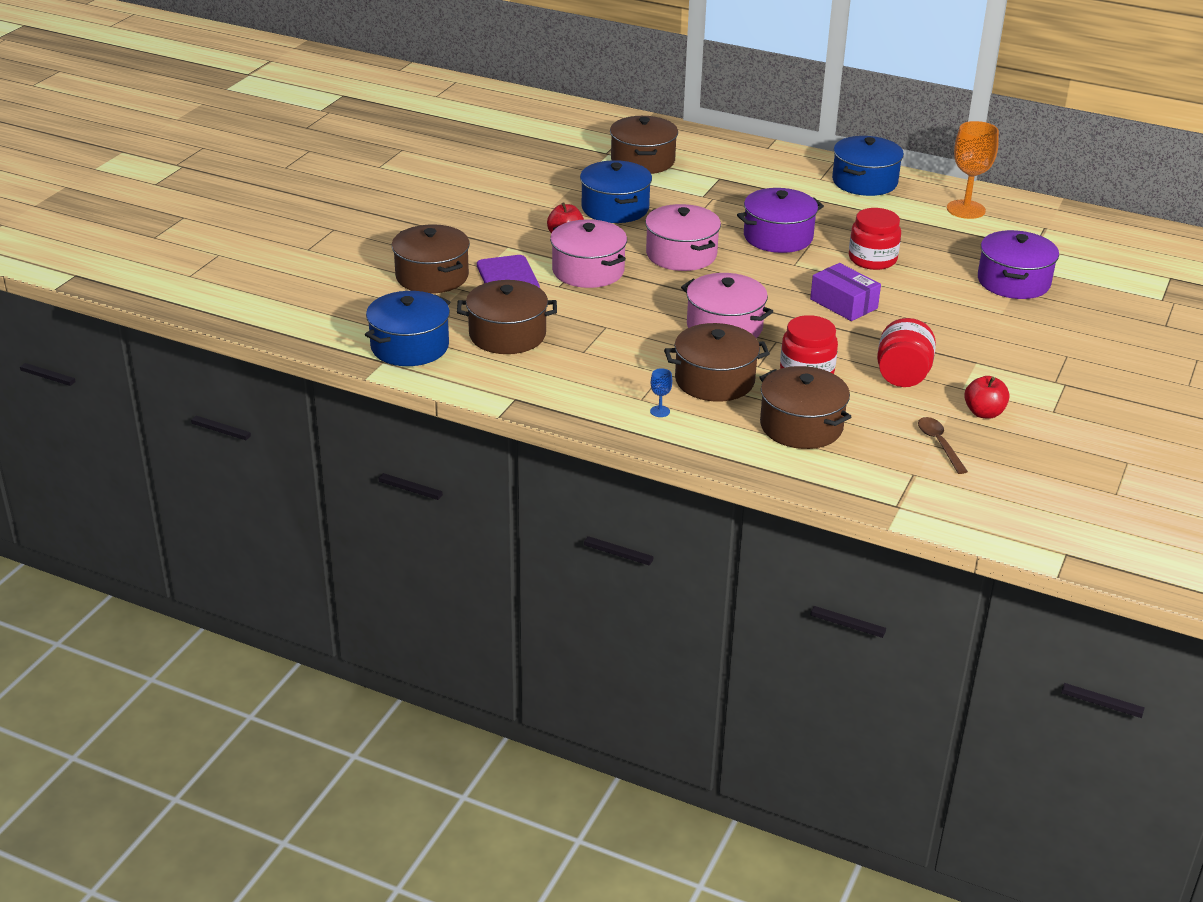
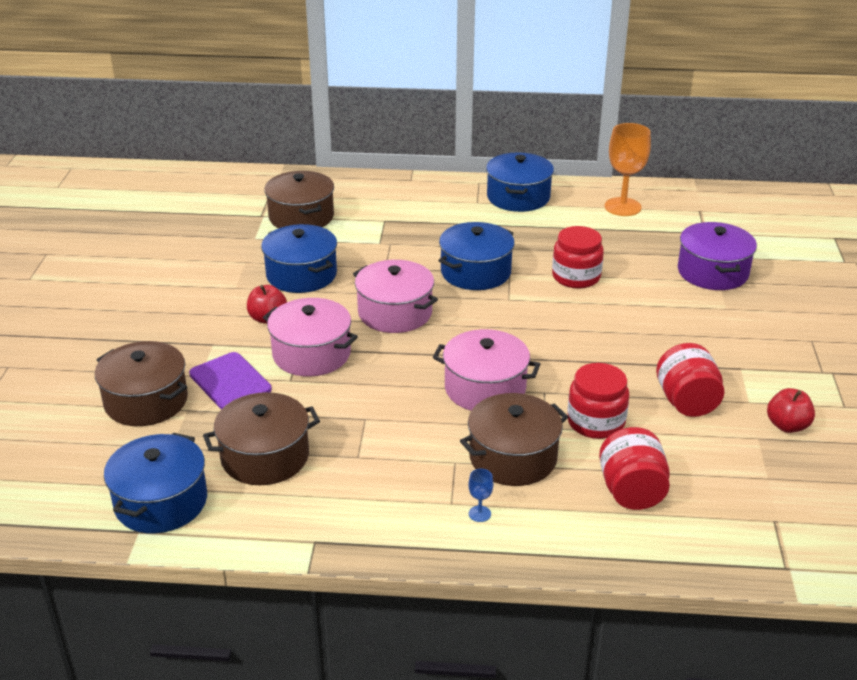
camera: 20 degrees left, 0 degrees up
(778, 237) = (475, 272): purple pot -> blue pot
(801, 426) = (631, 491): brown pot -> red jar
(843, 304) = (581, 332): purple box -> none
(939, 444) = (773, 475): brown spoon -> none

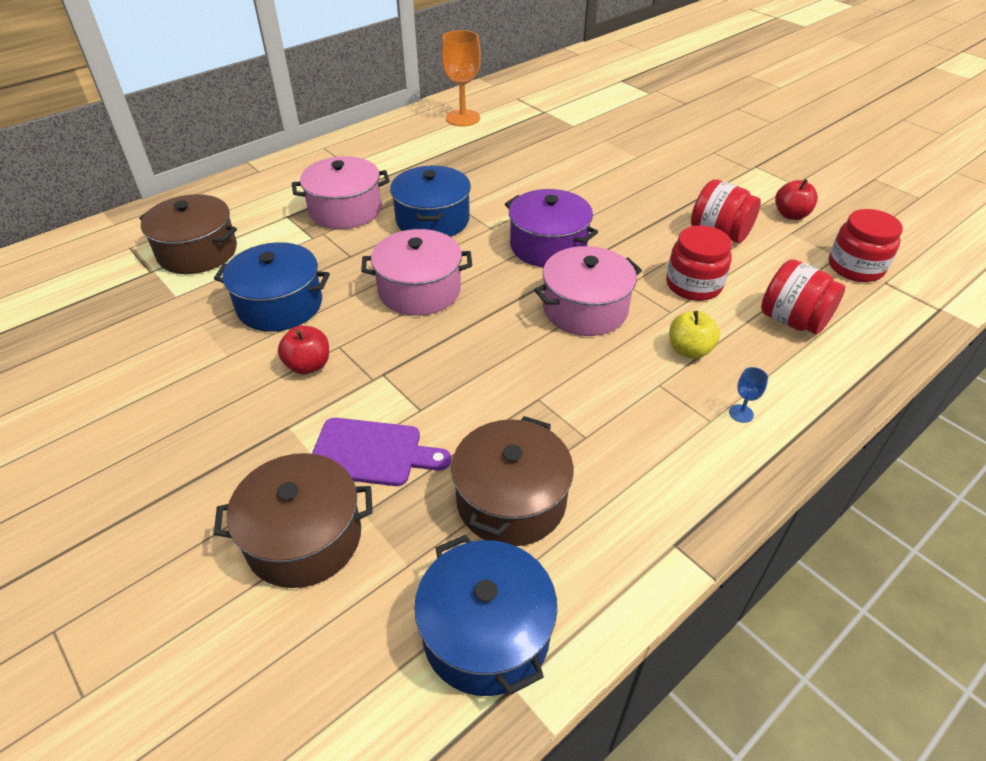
camera: 45 degrees left, 10 degrees up
(311, 354) = (402, 372): pink pot -> pink pot (345, 210)
(513, 457) = (689, 350): brown pot -> yellow apple
(518, 197) = (374, 145): blue pot -> none
(576, 277) = (511, 185): red jar -> red jar (855, 267)
(712, 272) = (591, 136): purple pot -> purple pot (548, 246)

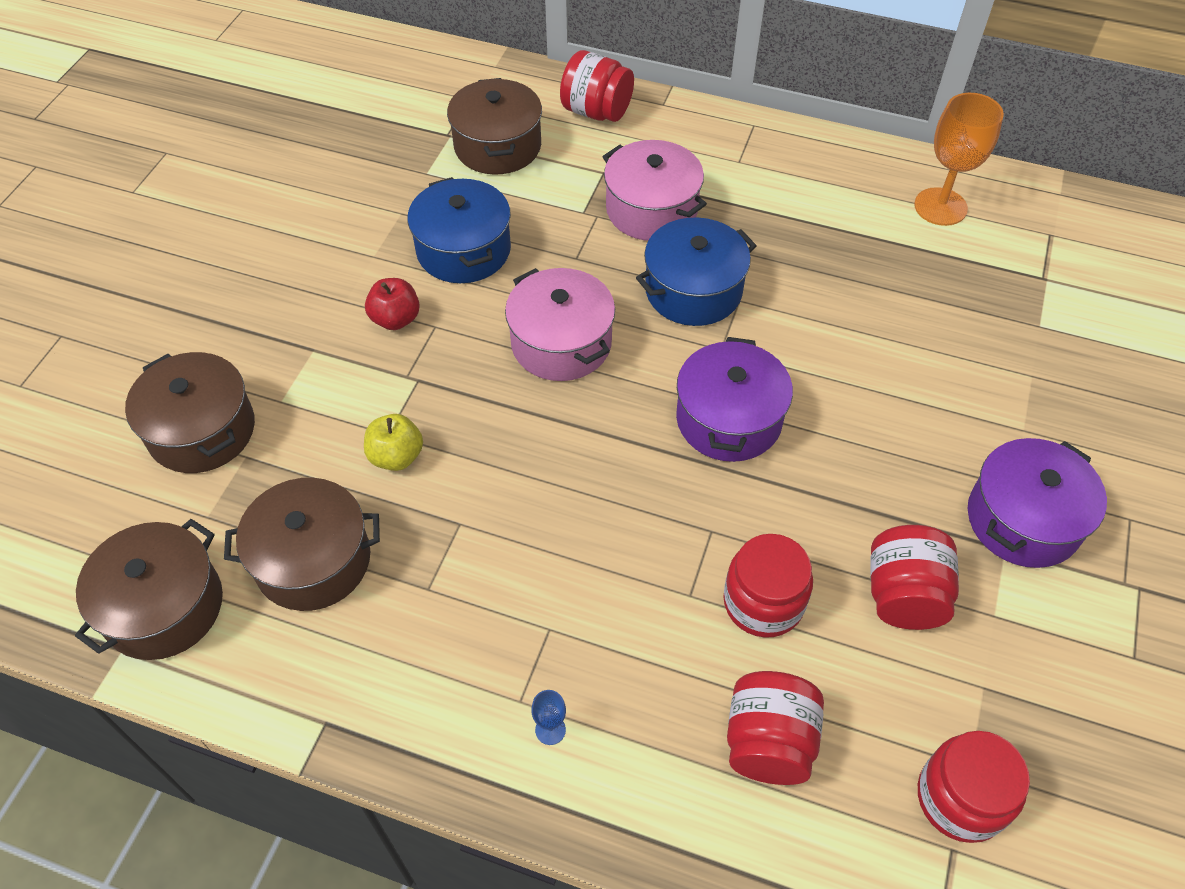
camera: 60 degrees right, 10 degrees up
(226, 198) = (596, 111): none -> red jar
(372, 453) = (315, 426): purple cutting board -> none
(486, 633) = (163, 606): blue pot -> brown pot
(585, 309) = (634, 505): pink pot -> none
(689, 350) = (628, 640): yellow apple -> yellow apple (396, 456)
(694, 180) = (1023, 520): none -> purple pot
(791, 215) = (1035, 675): red apple -> none

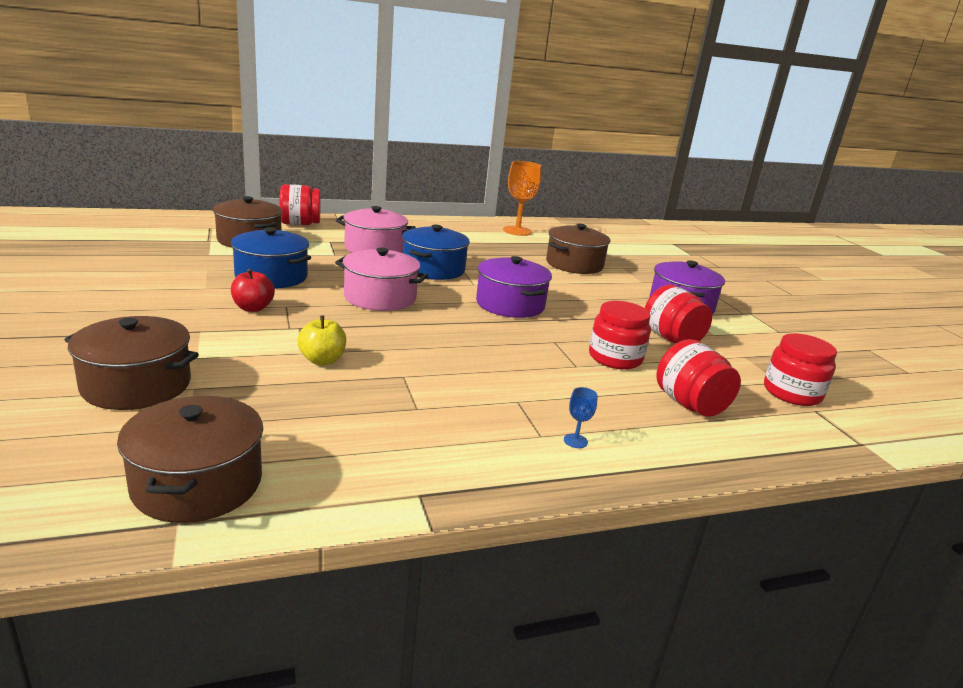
camera: 40 degrees left, 30 degrees down
(313, 560) = (312, 420): brown pot -> brown pot (574, 264)

